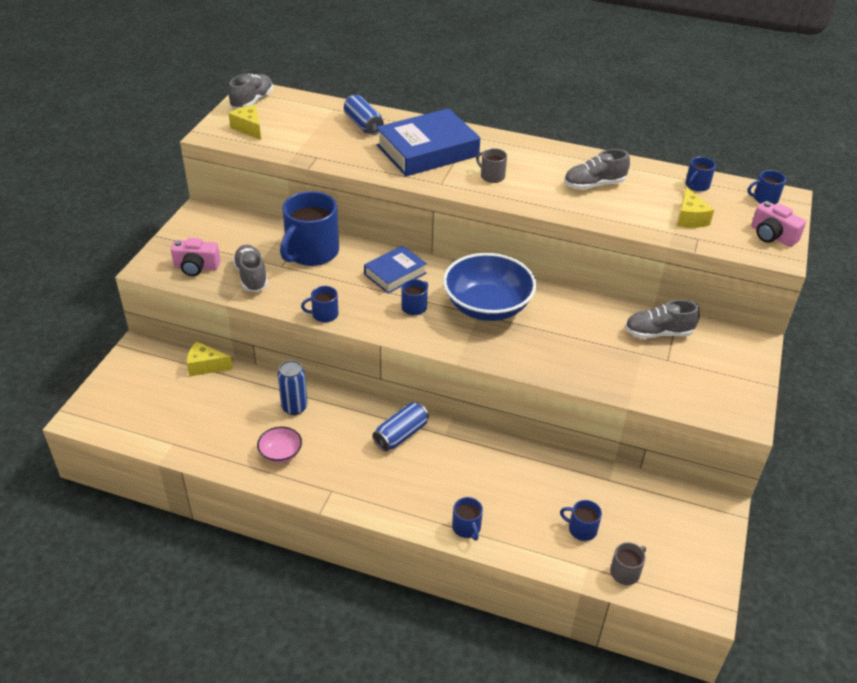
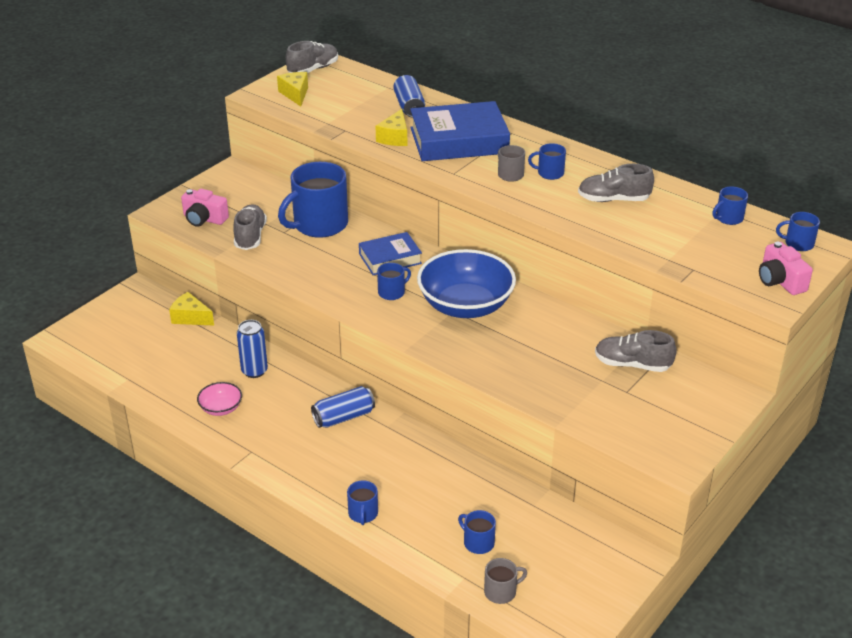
camera: 20 degrees right, 5 degrees down
(324, 314) = (300, 283): blue mug -> blue mug (549, 173)
(690, 218) = (698, 248): yellow cheese -> yellow cheese (394, 137)

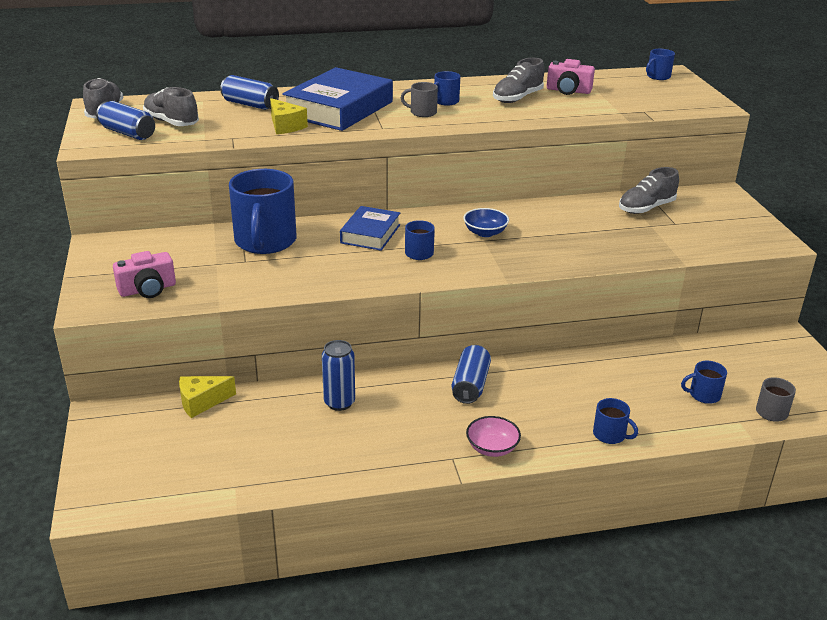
camera: 50 degrees left, 5 degrees down
(221, 408) = (366, 447): pink bowl -> pink bowl (492, 448)
(250, 236) = (221, 279): grey shoe -> grey shoe (171, 122)
(295, 94) = (128, 133): yellow cheese -> blue can
(465, 305) = (485, 232): blue bowl -> blue bowl, size x0.46
(728, 218) = (598, 80): blue mug -> none
(780, 281) = (694, 96): pink camera -> pink camera (568, 91)

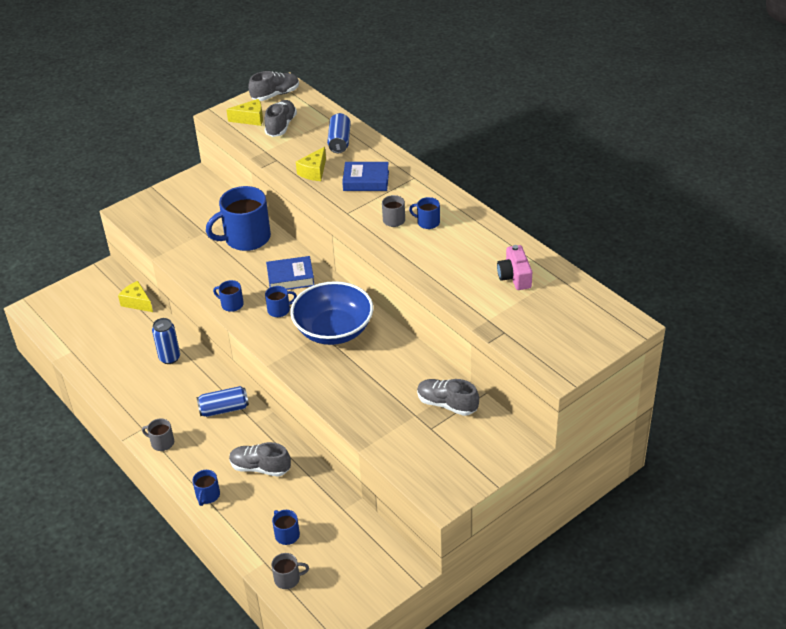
camera: 65 degrees right, 10 degrees up
(128, 133) = (250, 119): blue can -> yellow cheese
(147, 289) = (157, 222): pink camera -> none
(339, 109) = (366, 181): blue book -> blue book, size x0.58
(485, 232) = (333, 330): blue bowl -> blue bowl, size x2.19
(492, 448) = (162, 443): pink bowl -> grey mug
(517, 98) = (469, 255): grey shoe -> grey shoe (260, 468)
(658, 76) = (608, 319): blue mug -> blue mug (231, 304)

